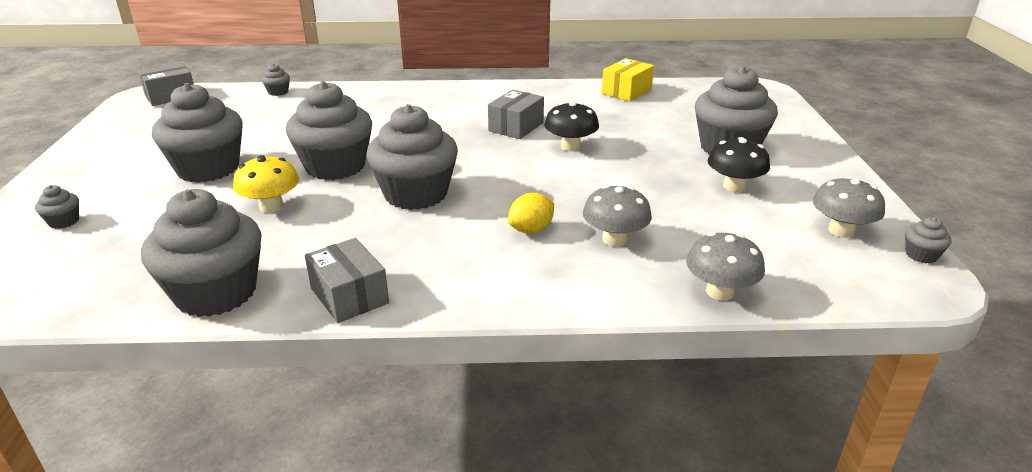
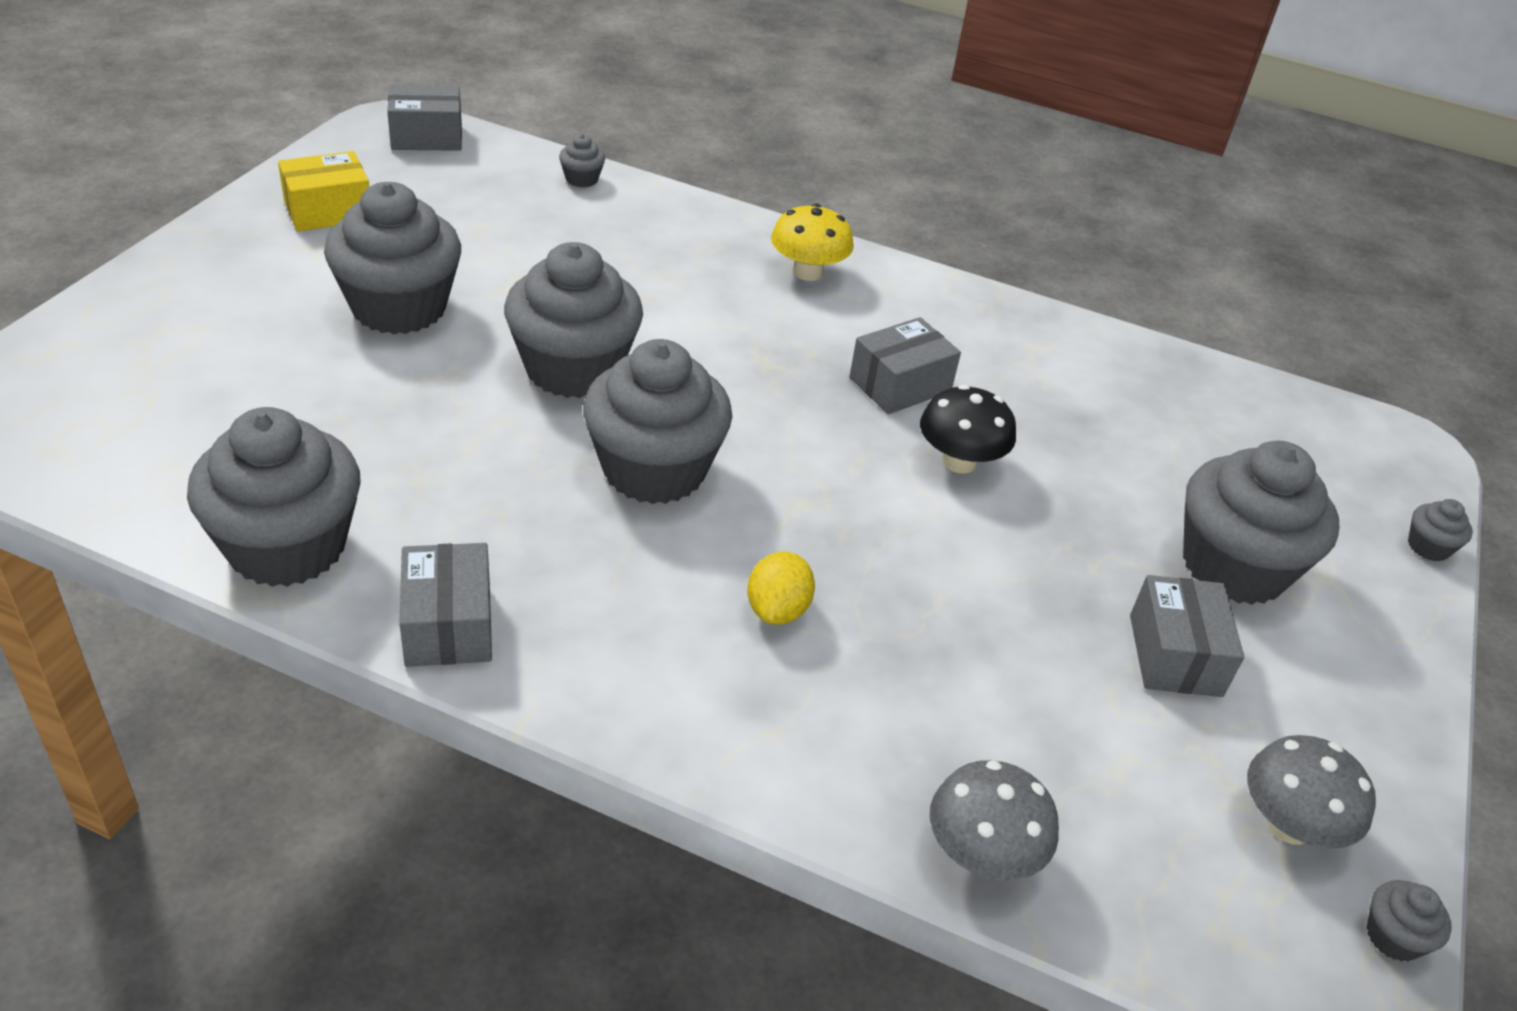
camera: 20 degrees right, 10 degrees up
(64, 221) = (172, 340): grey cupcake -> grey cupcake (1428, 547)
(271, 206) = (441, 415): yellow mushroom -> yellow mushroom (807, 272)
(531, 230) = (777, 610): yellow lemon -> yellow lemon turned 60 degrees counterclockwise
(614, 239) = (892, 682): grey mushroom -> none
(626, 91) = (1147, 370): yellow box -> yellow box (328, 211)
(734, 186) = (1175, 655): black mushroom -> grey box

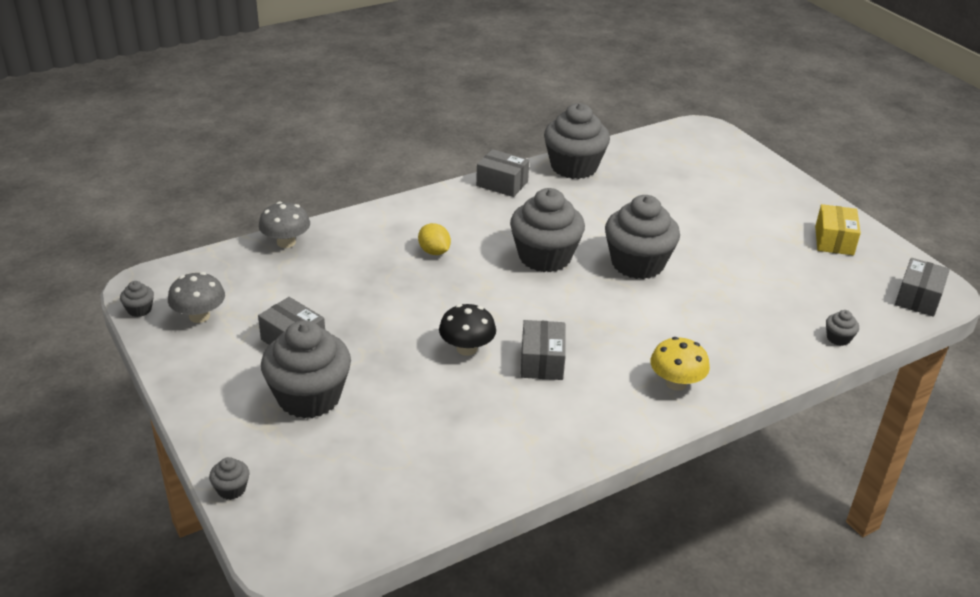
camera: 130 degrees right, 5 degrees down
(399, 307) = (724, 234): grey cupcake -> none

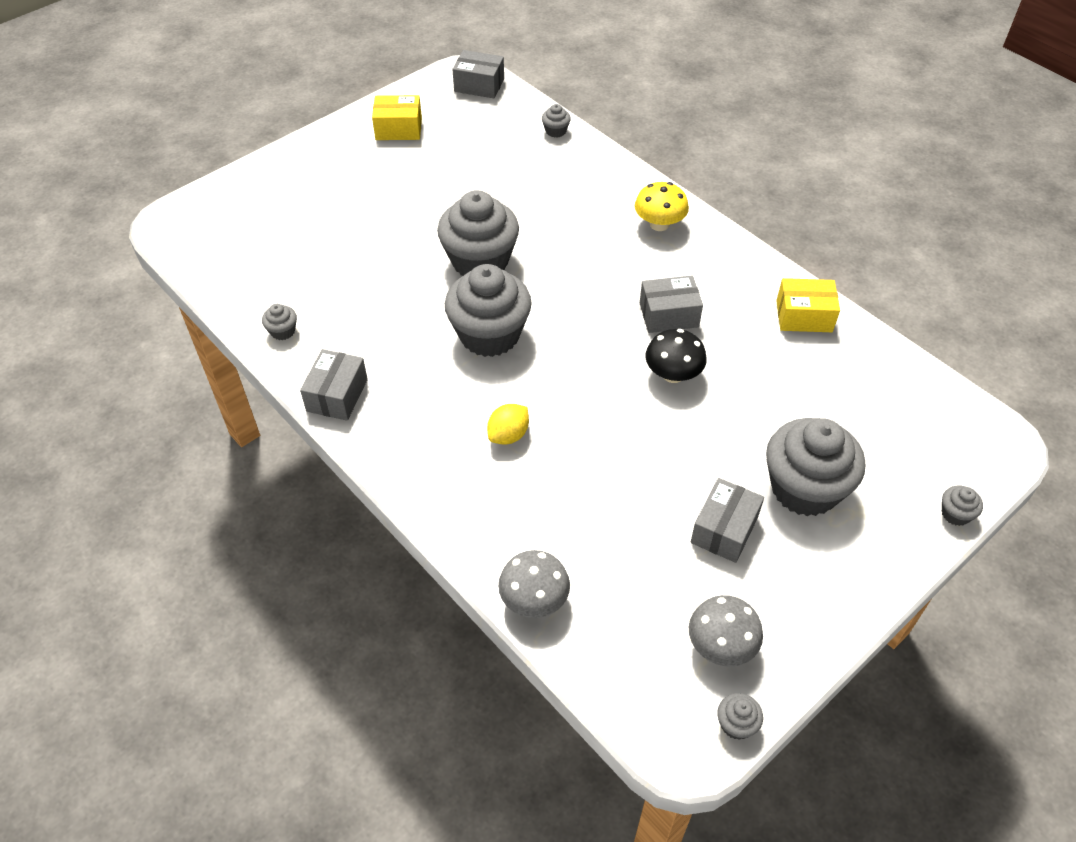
camera: 100 degrees left, 15 degrees up
(515, 457) = (804, 316): none -> yellow box
(574, 167) = (283, 331): grey cupcake -> grey cupcake, size x0.41

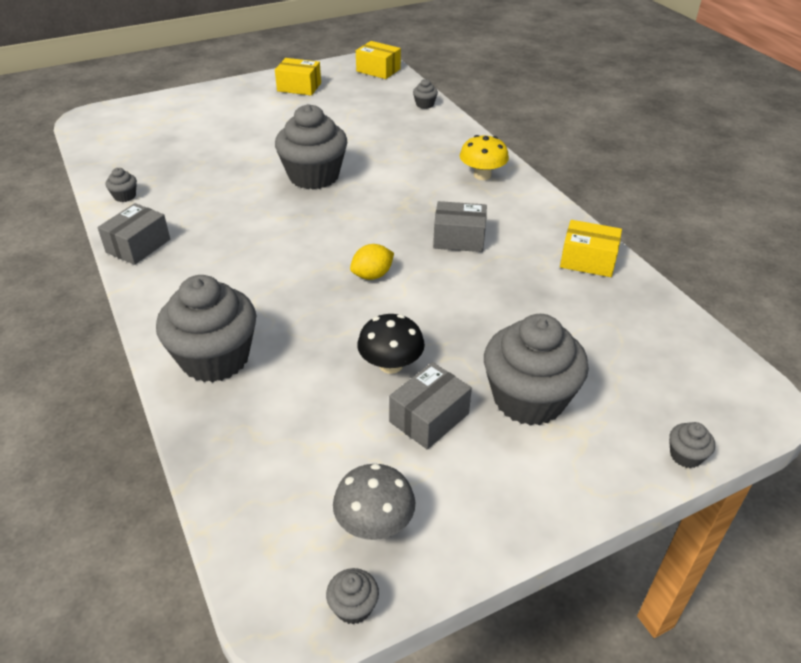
camera: 15 degrees right, 10 degrees down
(479, 85) = (378, 70): grey box -> yellow box
(489, 334) = (292, 226): grey cupcake -> grey cupcake (215, 358)
(508, 435) = (265, 301): yellow lemon -> yellow lemon (372, 275)
(534, 599) = (210, 437): grey mushroom -> none
(673, 374) = (441, 282): black mushroom -> black mushroom (391, 364)

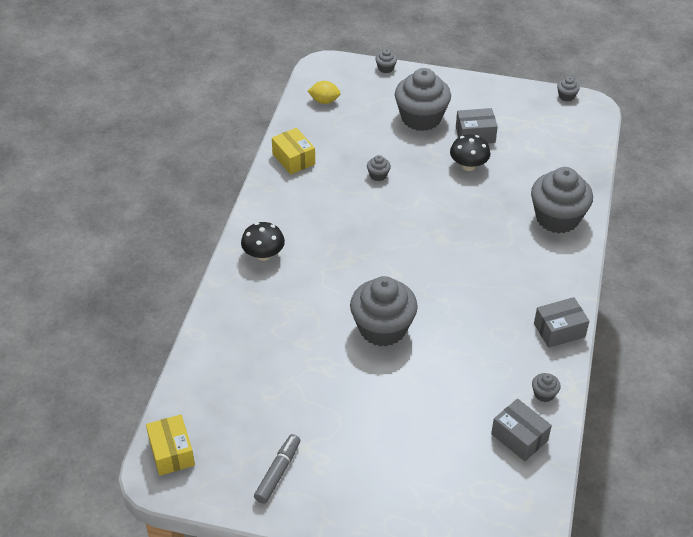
camera: 140 degrees left, 5 degrees up
(299, 87) = (278, 472): yellow box -> grey marker
(372, 275) = (426, 219): yellow lemon -> yellow lemon (324, 101)
(374, 523) = (536, 113): grey mushroom -> none
(424, 104) = (199, 364): grey cupcake -> grey cupcake (378, 175)
(459, 239) = (346, 214): grey box -> grey box (519, 437)
(482, 175) = (263, 255): yellow mushroom -> black mushroom

